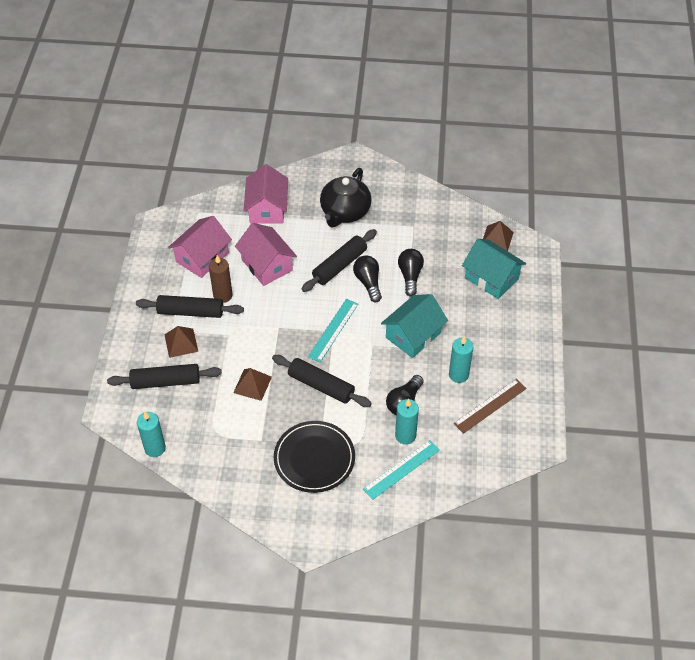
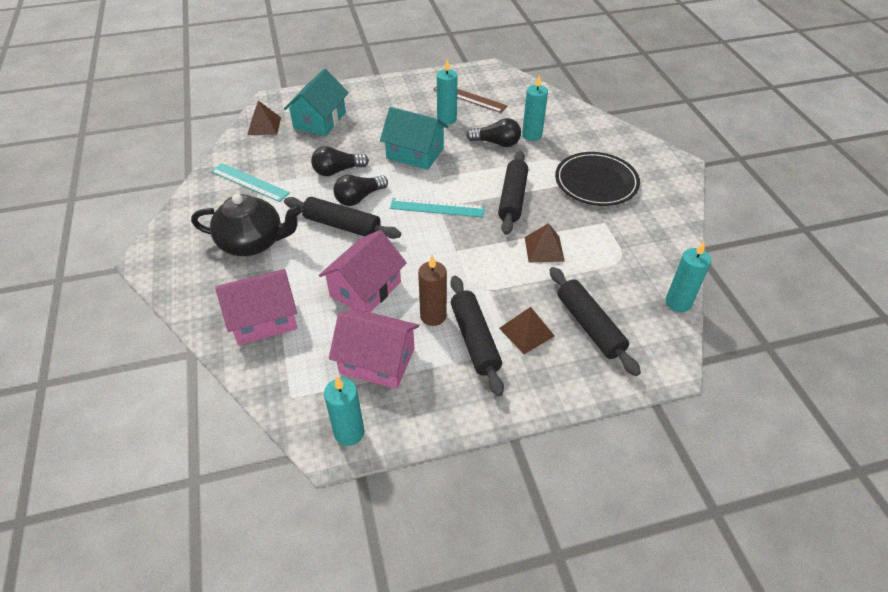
camera: 110 degrees left, 5 degrees down
(159, 233) = (349, 432): none -> turquoise candle
(401, 469) = (567, 130): turquoise ruler -> turquoise ruler (249, 182)

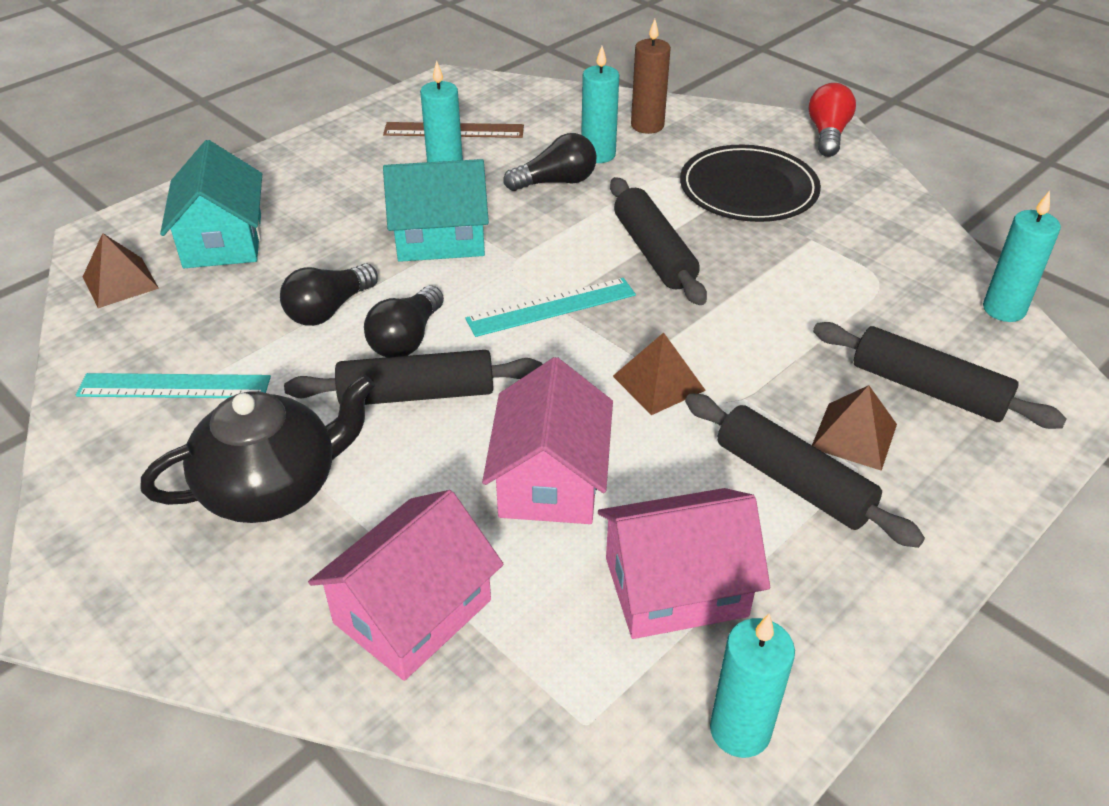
camera: 30 degrees left, 5 degrees down
(433, 316) = (698, 474): brown candle -> brown candle (647, 126)
(544, 249) = (766, 307): brown pyramid -> brown pyramid (659, 383)
(674, 166) = (827, 134): none -> red light bulb

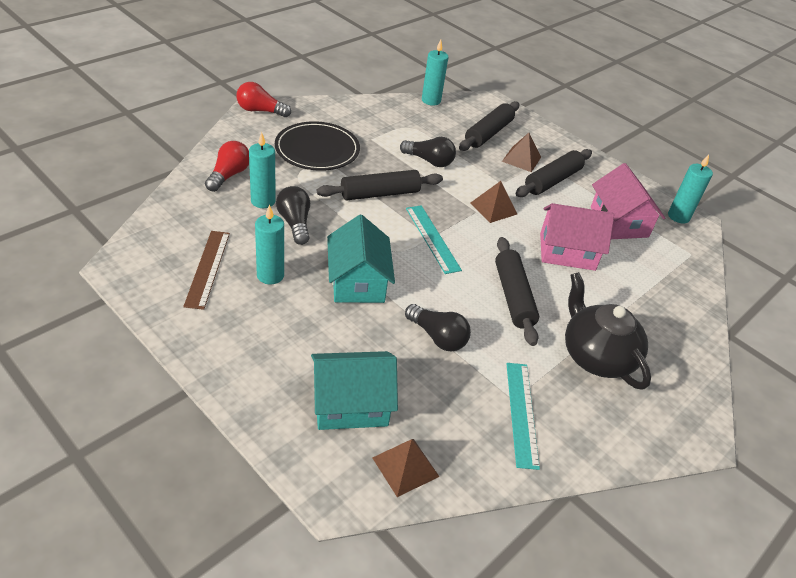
camera: 95 degrees left, 0 degrees up
(407, 339) = (465, 300): black light bulb -> black light bulb (429, 161)
(413, 611) = (657, 301): pink house -> none
(647, 126) = (229, 175): brown candle -> red light bulb

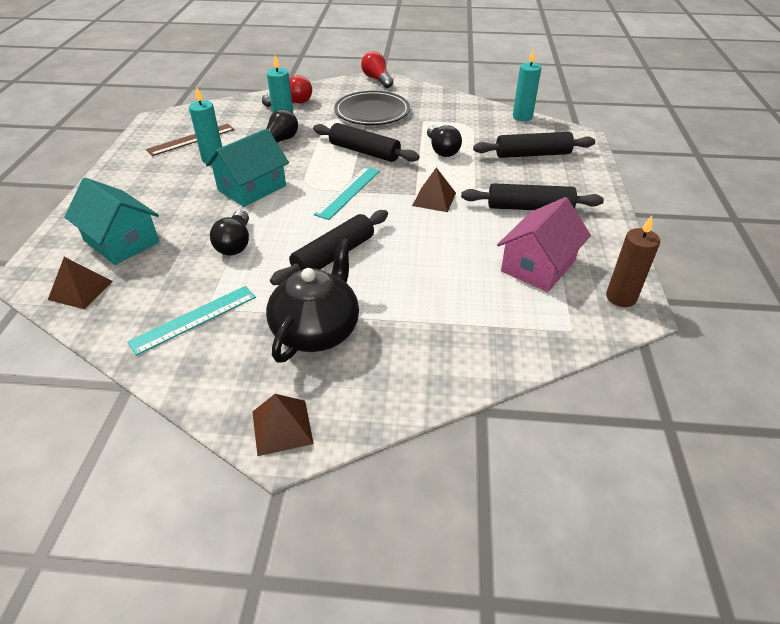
camera: 55 degrees right, 0 degrees up
(521, 159) = (529, 182): brown pyramid -> brown pyramid (282, 427)
(567, 252) = (440, 256): pink house -> none
(678, 216) = (621, 297): turquoise candle -> brown candle

